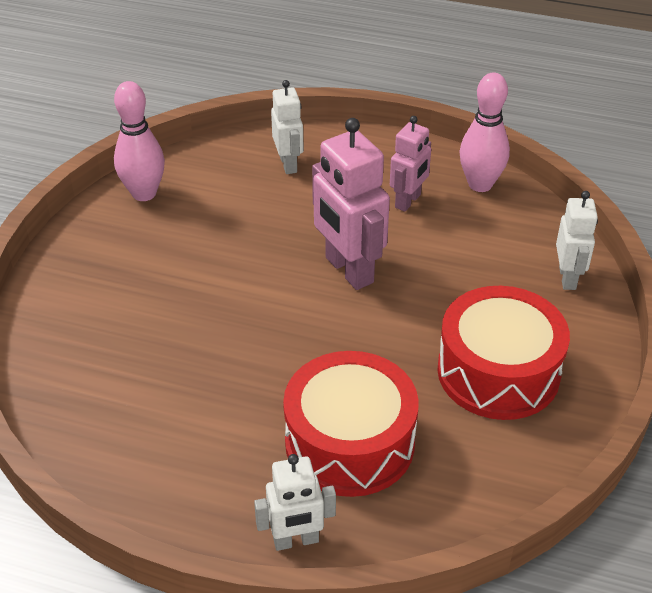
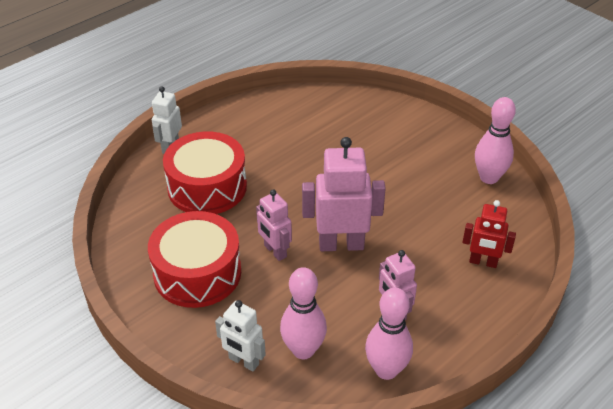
camera: 120 degrees right, 0 degrees up
(288, 164) = (483, 262): white robot -> red robot
(406, 320) = (275, 251): none -> pink robot
(513, 243) = (303, 350): none -> pink bowling pin

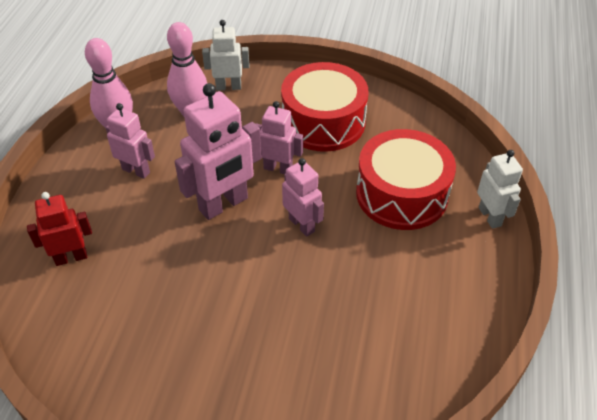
camera: 145 degrees right, 5 degrees up
(297, 202) = (302, 225): none -> pink robot
(489, 178) = (104, 380): pink bowling pin -> none

